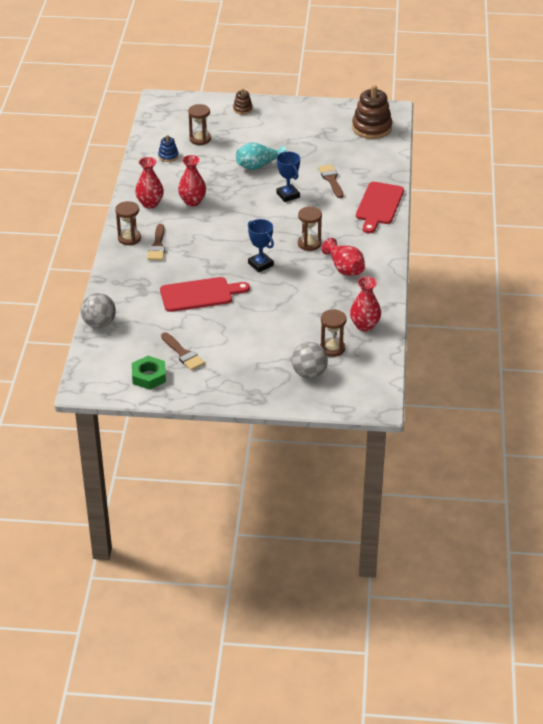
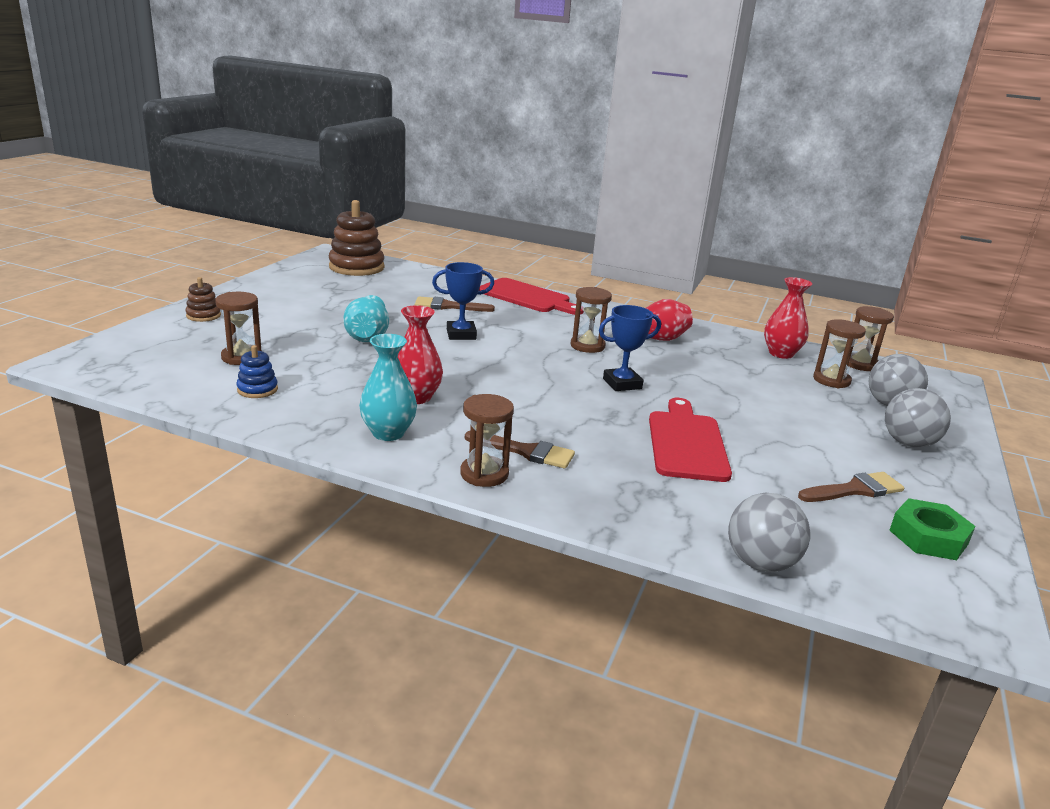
camera: 75 degrees left, 15 degrees down
(150, 203) = (388, 433): red vase -> turquoise vase
(254, 377) = (908, 443): none -> grey ball
(374, 363) = (860, 364): none -> brown hourglass

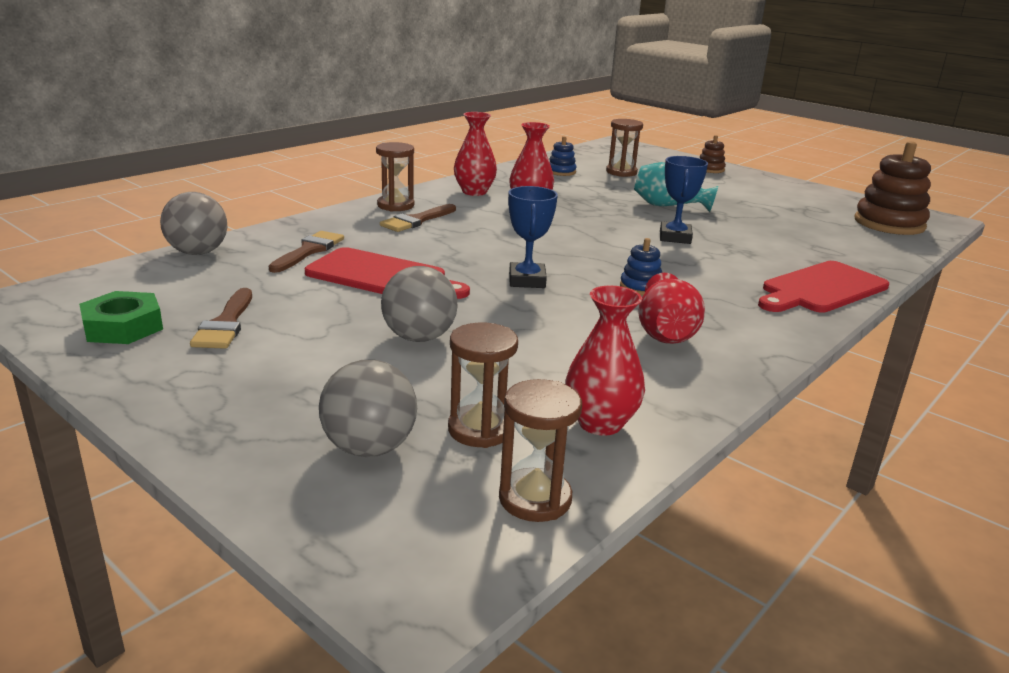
camera: 110 degrees right, 0 degrees up
(388, 433) = (474, 192): turquoise vase -> red vase
(448, 306) = (765, 244): brown brush -> brown brush (309, 251)
(587, 346) = (640, 287): brown hourglass -> blue stacking toy
(908, 443) = (263, 404): grey ball -> grey ball (419, 337)

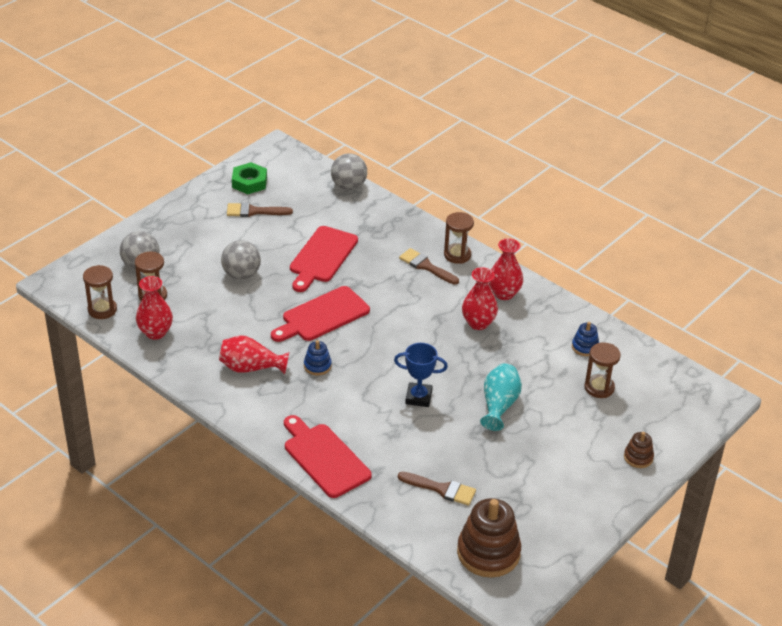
camera: 90 degrees right, 15 degrees up
(309, 251) = (358, 226): brown brush -> brown brush (441, 489)
(527, 280) = (322, 316): blue trophy -> red cutting board

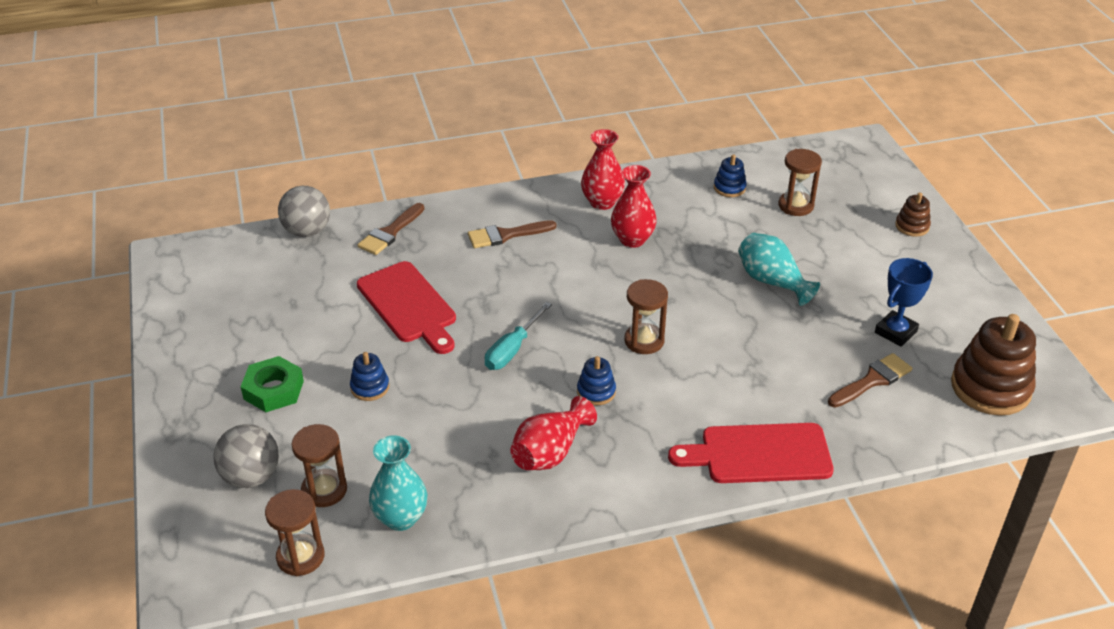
camera: 55 degrees left, 0 degrees up
(155, 332) = (401, 518): red vase -> turquoise vase
(241, 275) = (370, 387): grey ball -> blue stacking toy
(249, 182) = (204, 306): green nut -> green nut (273, 390)
(254, 211) = (263, 325): brown brush -> brown brush (390, 232)
(322, 316) = (512, 349): red cutting board -> turquoise screwdriver
(418, 397) = (714, 334): blue trophy -> blue trophy (895, 332)
(457, 255) = (510, 206): brown hourglass -> brown hourglass (644, 341)

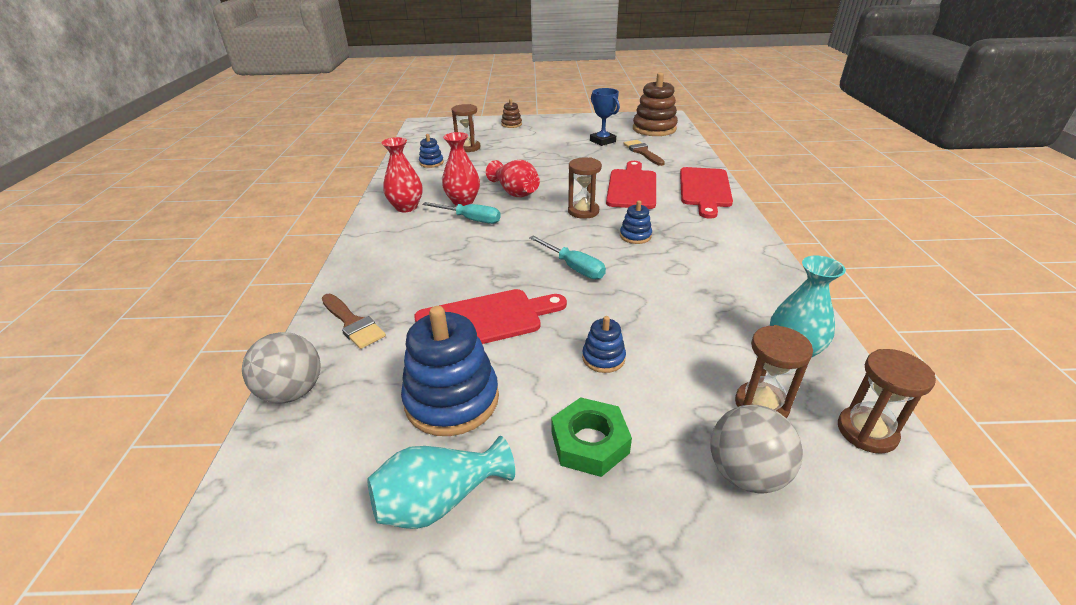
camera: 75 degrees left, 5 degrees down
(309, 310) = (452, 400): none -> blue stacking toy
(506, 235) = (414, 254): brown brush -> none
(550, 452) = (703, 263): red vase -> red vase (515, 192)
(591, 255) = (471, 219): none -> turquoise screwdriver
(734, 378) = (632, 187): none -> red cutting board
(772, 281) = (540, 164): turquoise vase -> turquoise vase (439, 500)

